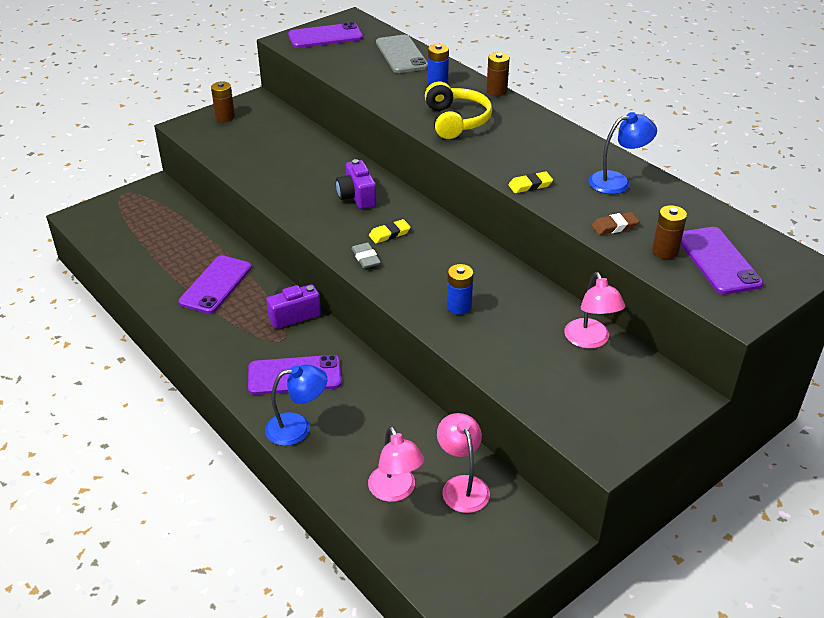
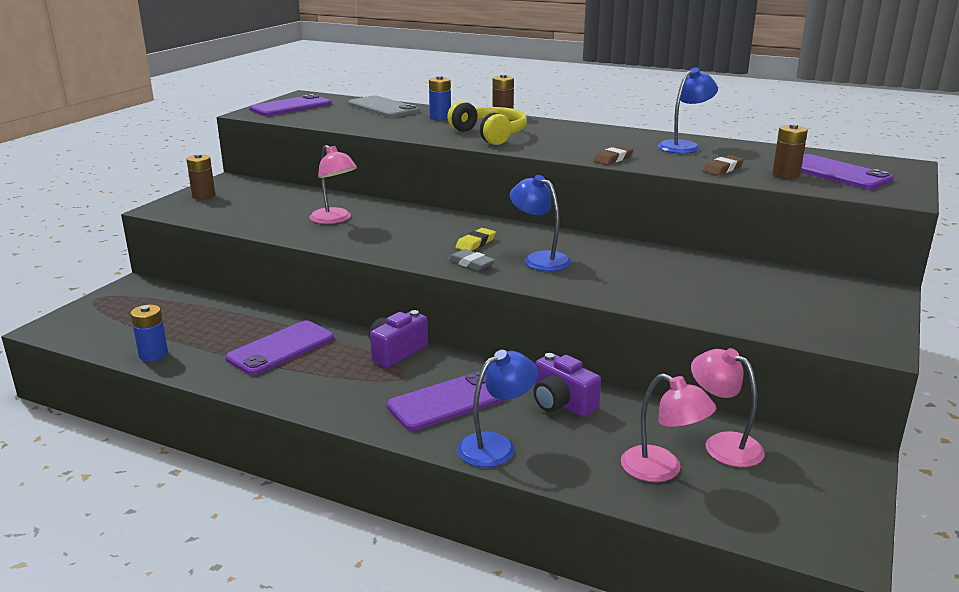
camera: 25 degrees left, 15 degrees down
(216, 285) = (281, 348): purple phone -> purple phone turned 45 degrees clockwise
(357, 197) = (411, 225): purple camera -> purple camera (561, 403)
(424, 268) = (539, 259): none -> blue lamp
(459, 306) = (606, 277): blue battery -> blue battery (153, 354)
(530, 185) = (613, 159): yellow eraser -> brown eraser
(590, 340) = (755, 274): pink lamp -> pink lamp (335, 219)

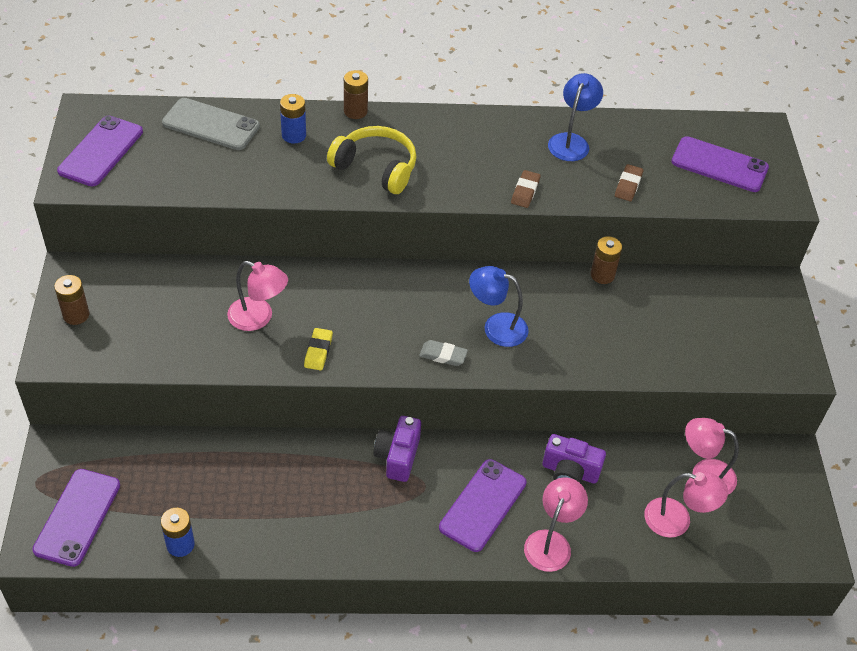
camera: 30 degrees left, 25 degrees up
(281, 348) = (292, 490): purple phone -> purple phone (77, 517)
(475, 243) = (423, 317): yellow eraser -> yellow eraser (318, 351)
(496, 445) = (551, 542): blue lamp -> pink lamp
(786, 175) = (683, 182): brown battery -> brown battery (602, 275)

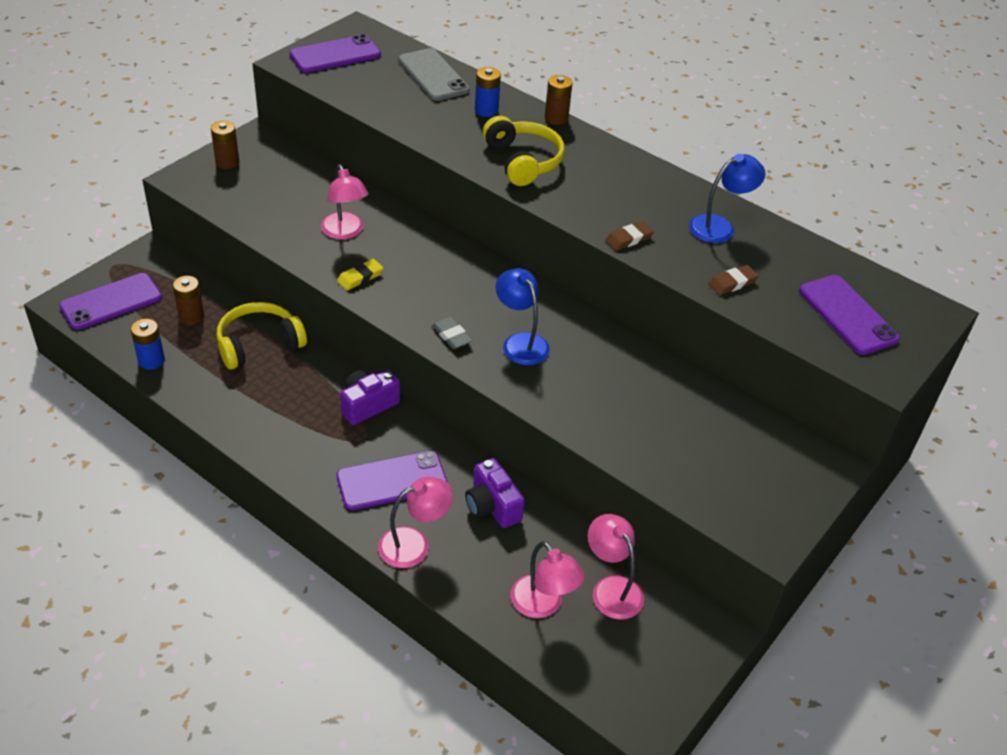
camera: 40 degrees right, 5 degrees down
(253, 465) = (259, 344): none -> yellow headphones
(602, 275) = (663, 360): brown battery -> brown battery (191, 317)

